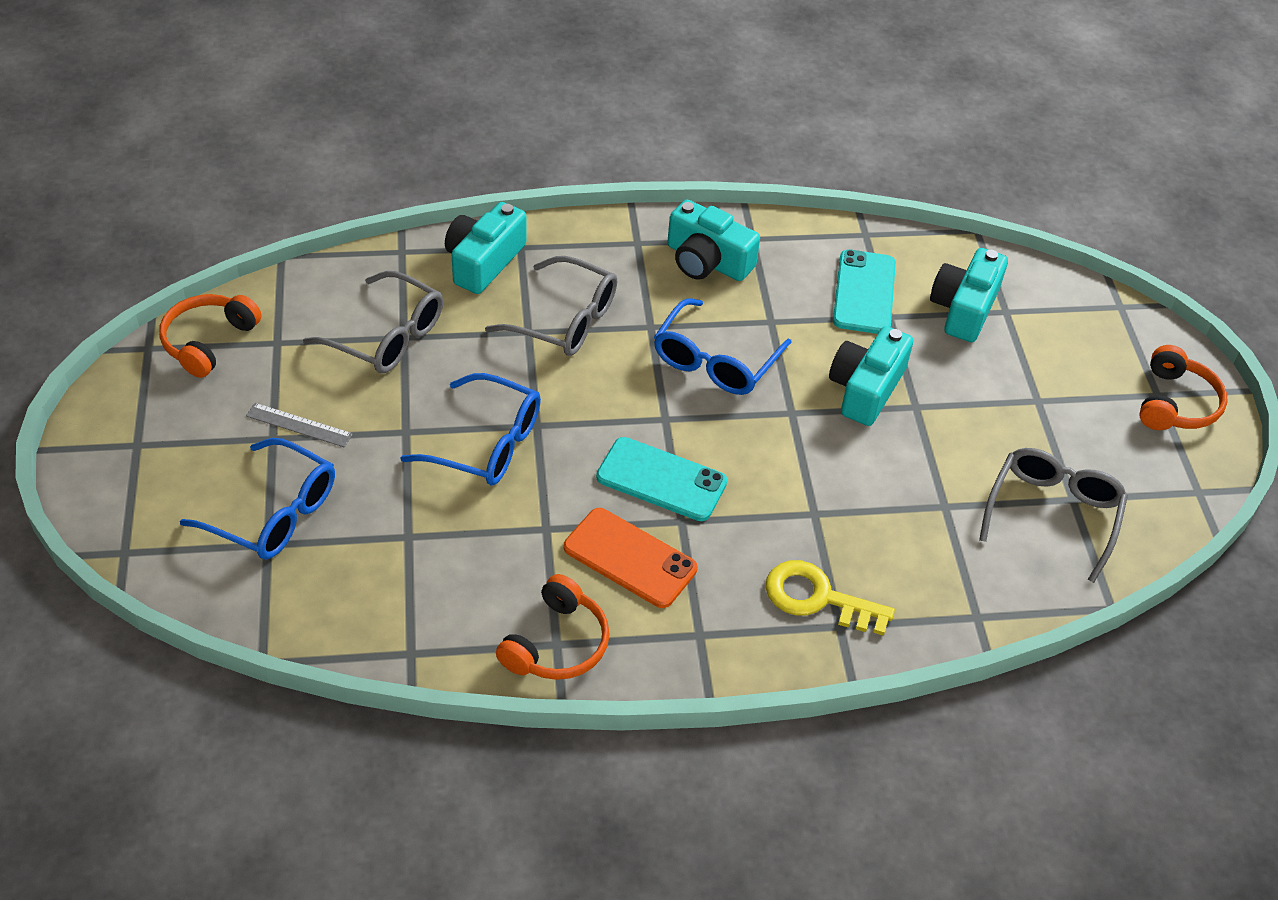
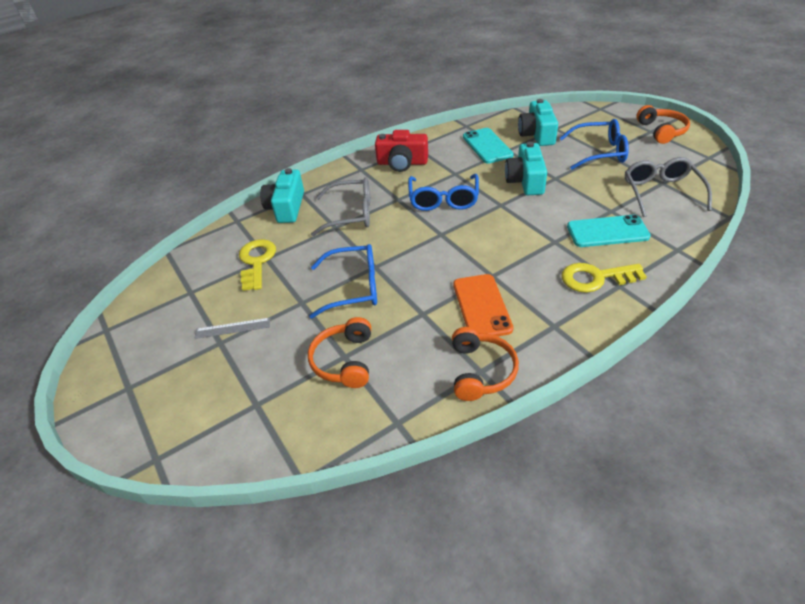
camera: 20 degrees left, 5 degrees down
(208, 341) = (145, 310): orange headphones -> orange headphones (344, 360)
(274, 513) = (249, 384): blue glasses -> blue glasses (599, 152)
(387, 336) = (257, 262): grey glasses -> yellow key
(630, 558) = (482, 306): orange phone -> orange phone turned 75 degrees clockwise
(661, 480) = (464, 261): turquoise phone -> turquoise phone (607, 232)
(707, 261) = (402, 163): turquoise camera -> red camera

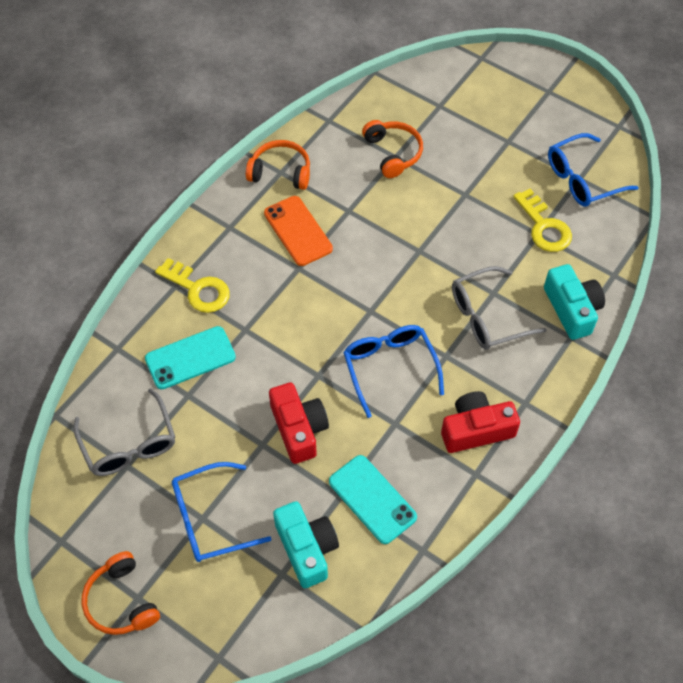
camera: 155 degrees right, 15 degrees up
(232, 328) = (508, 155): grey ruler -> none
(354, 287) = (425, 221): blue glasses -> blue glasses (582, 179)
(480, 371) = (280, 172): orange headphones -> orange headphones turned 120 degrees clockwise
(525, 181) = (299, 429): turquoise camera -> red camera
(595, 278) = (198, 289): yellow key -> yellow key turned 60 degrees clockwise

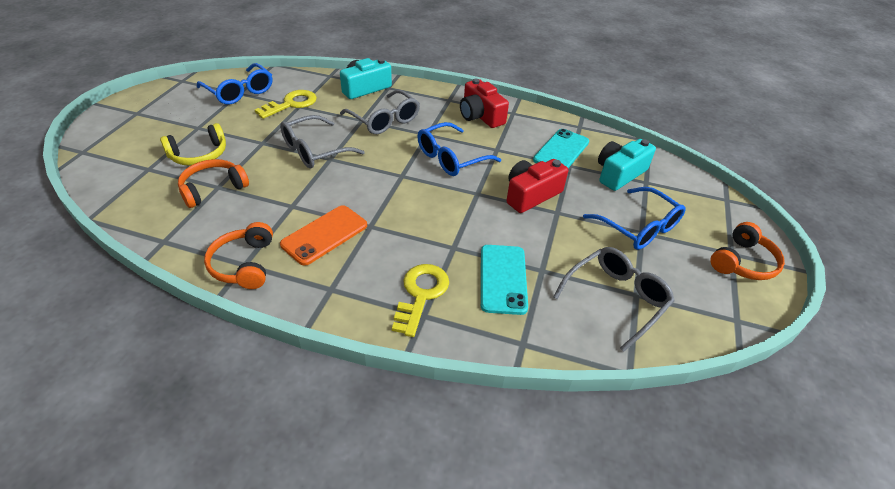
camera: 110 degrees left, 15 degrees down
(190, 358) = (503, 279): turquoise phone -> turquoise phone turned 45 degrees clockwise
(438, 238) = (314, 151): none -> grey glasses
(454, 142) = (199, 155): none -> yellow headphones

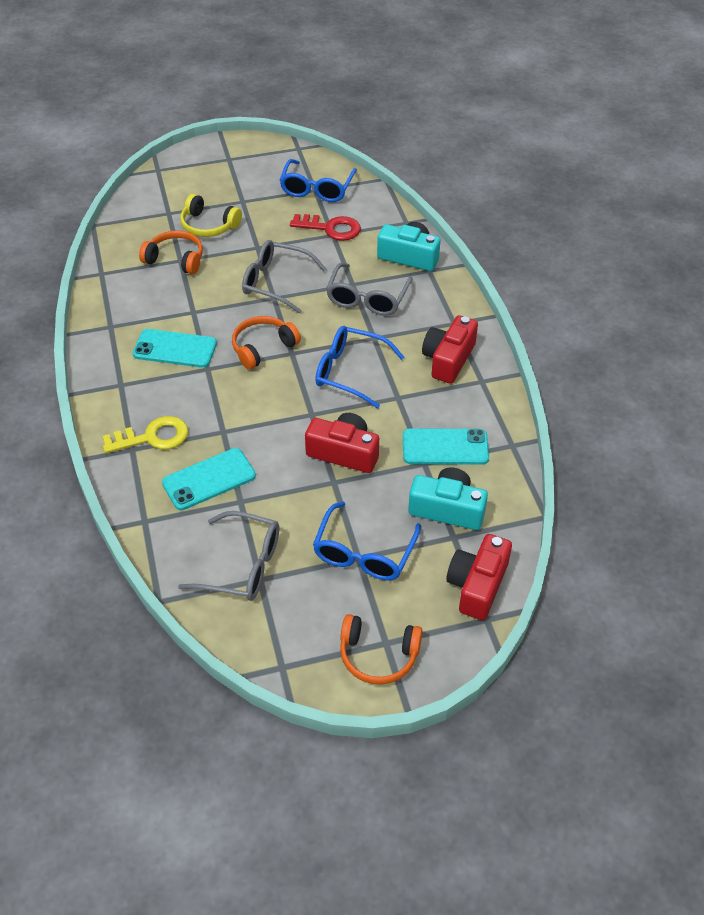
camera: 60 degrees right, 5 degrees up
(244, 264) = (110, 326): orange headphones -> orange headphones (263, 348)
(291, 104) = (331, 228): yellow key -> red key
(324, 235) = (175, 349): orange phone -> turquoise phone
(695, 191) = (477, 585): none -> red camera

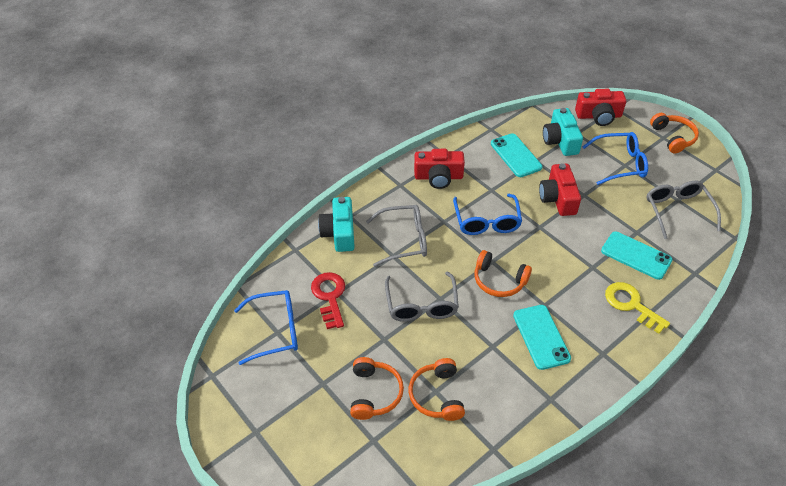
camera: 115 degrees left, 0 degrees up
(208, 225) = (374, 393): yellow headphones -> orange headphones

